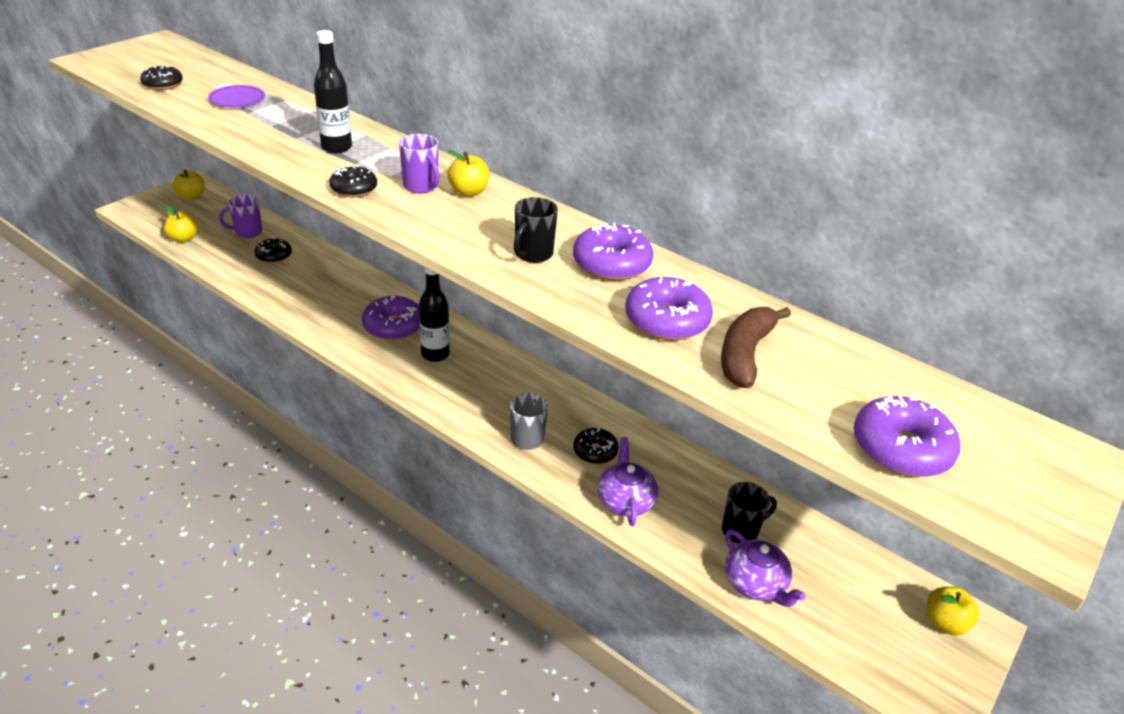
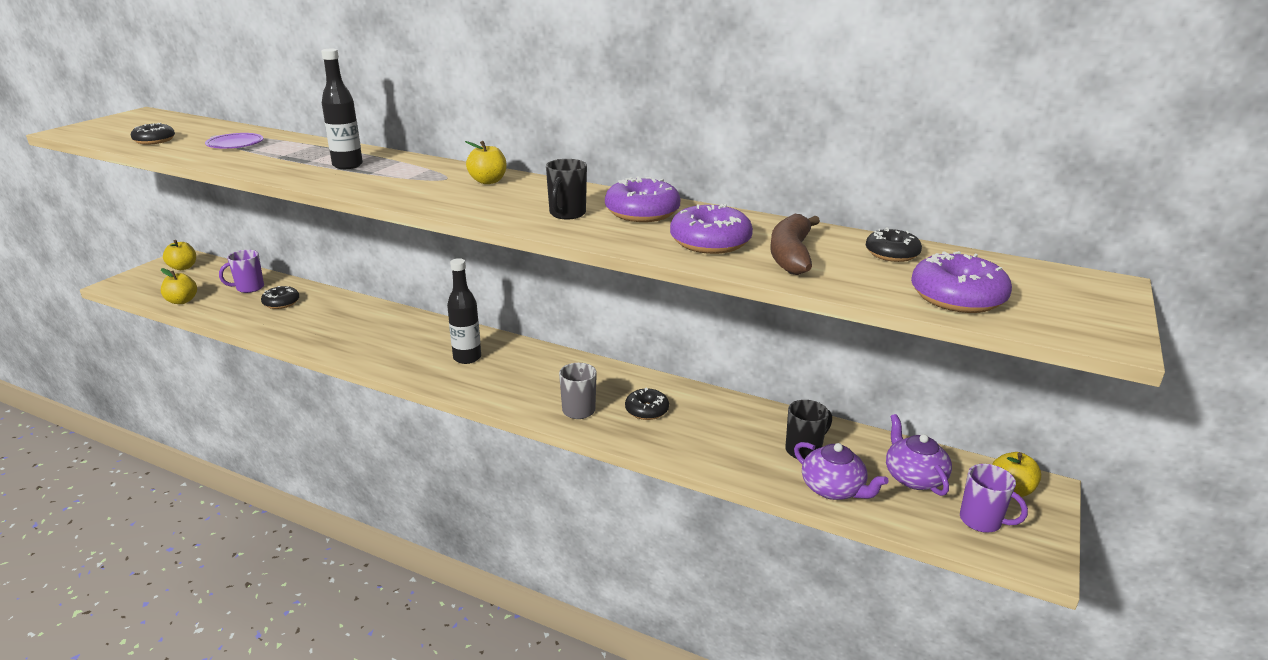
camera: 10 degrees left, 10 degrees down
(354, 189) = (376, 190): black donut -> black donut (892, 254)
(393, 326) = (419, 342): purple donut -> none
(421, 186) = (441, 182): purple mug -> purple mug (981, 521)
(625, 500) = (689, 444): purple teapot -> purple teapot (913, 477)

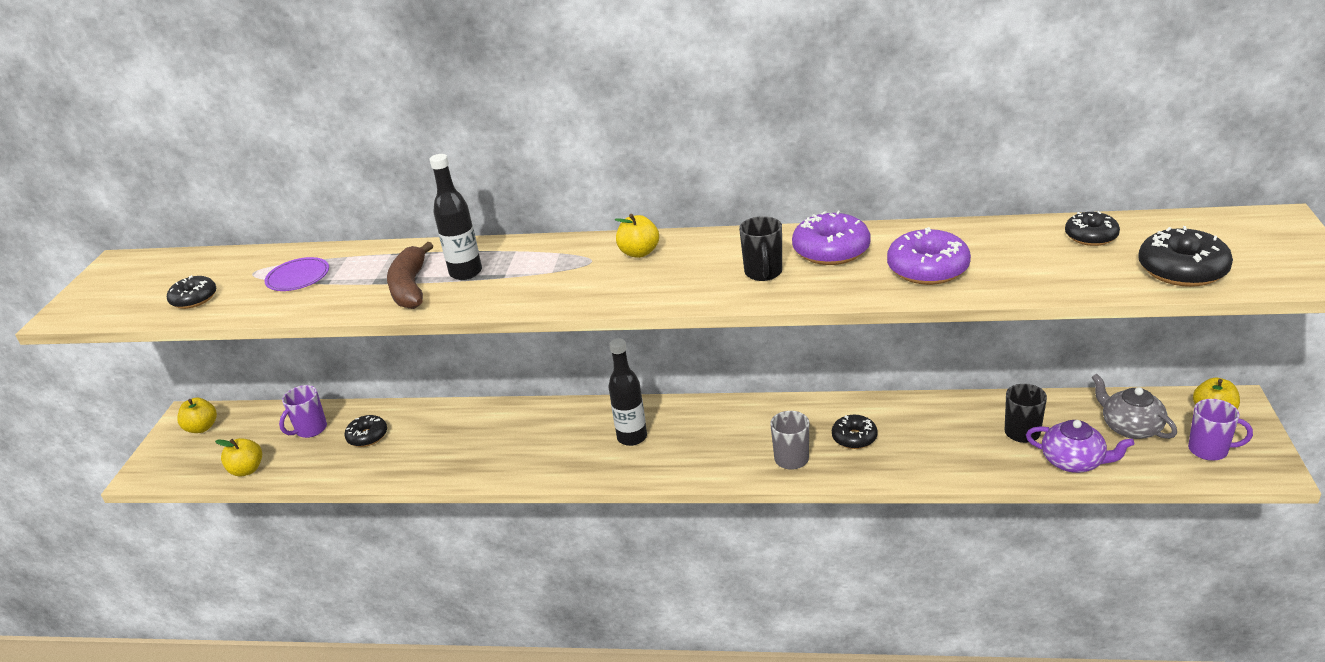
camera: 15 degrees left, 5 degrees up
(791, 255) = (1010, 263): brown banana -> brown banana (410, 287)
(913, 477) = (1130, 427): purple teapot -> grey teapot
(957, 297) = (1182, 270): purple donut -> black donut

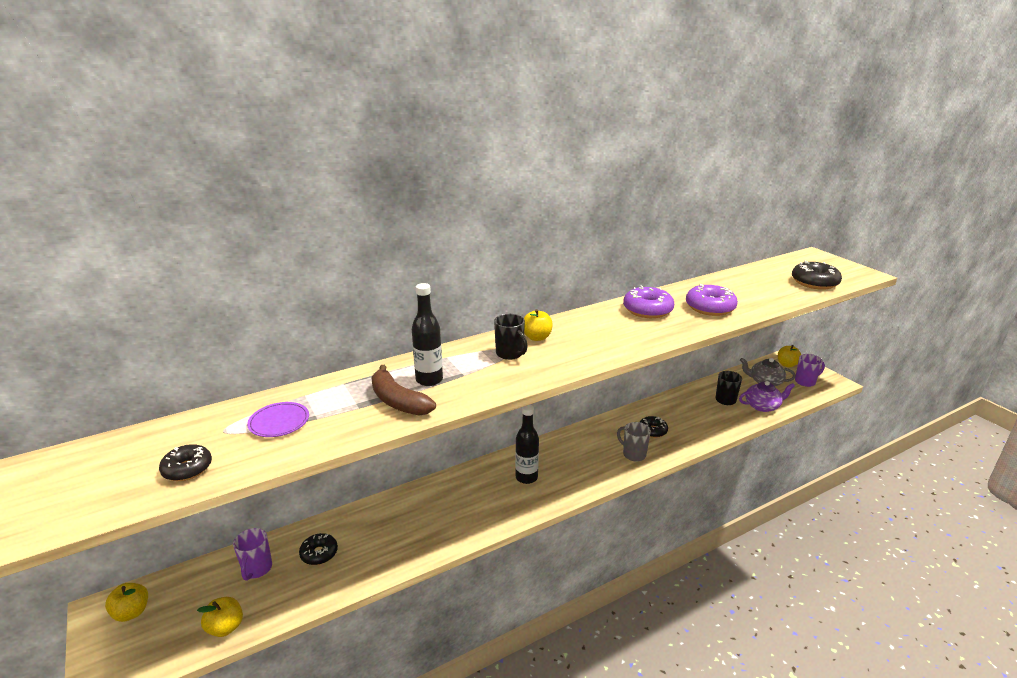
camera: 40 degrees left, 5 degrees down
(763, 273) = (630, 330): black mug -> black mug (510, 354)
(1091, 236) = (756, 276): black donut -> none

